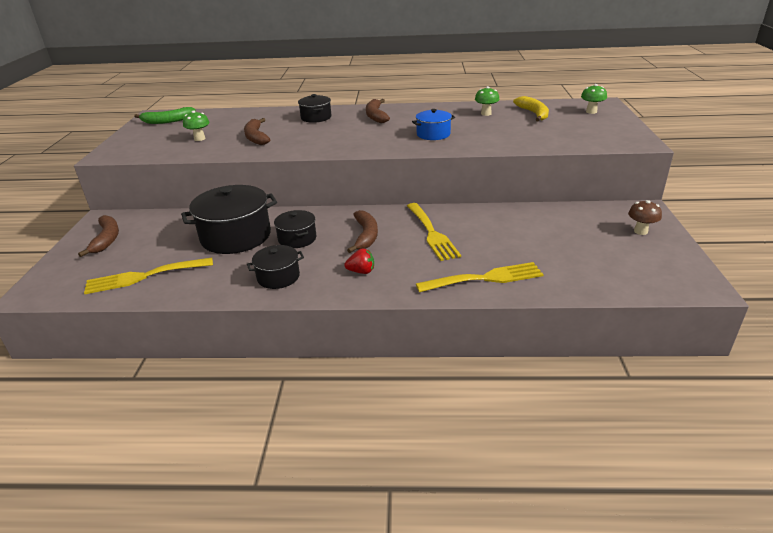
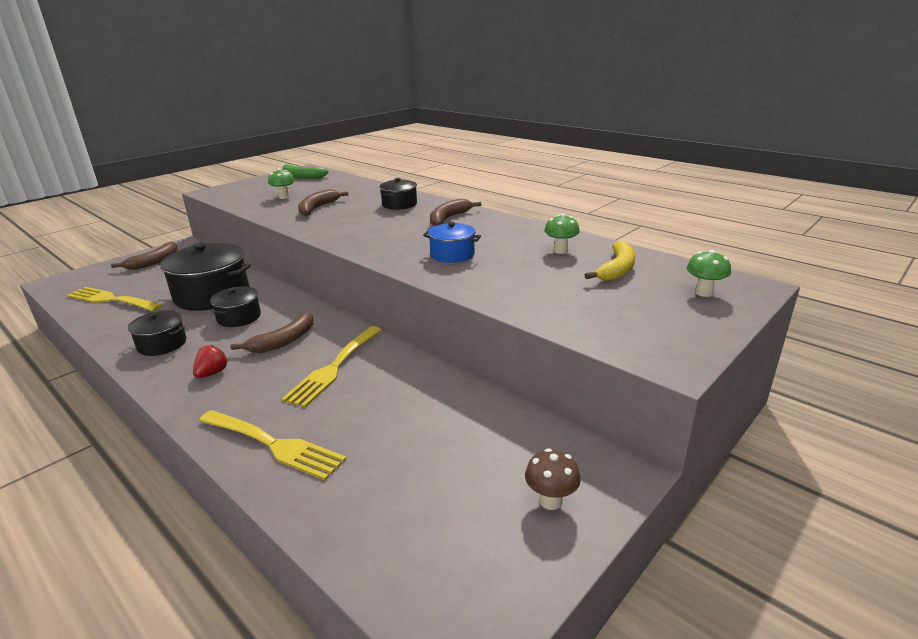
camera: 40 degrees right, 5 degrees down
(361, 271) = (212, 373): red strawberry -> red strawberry turned 105 degrees counterclockwise

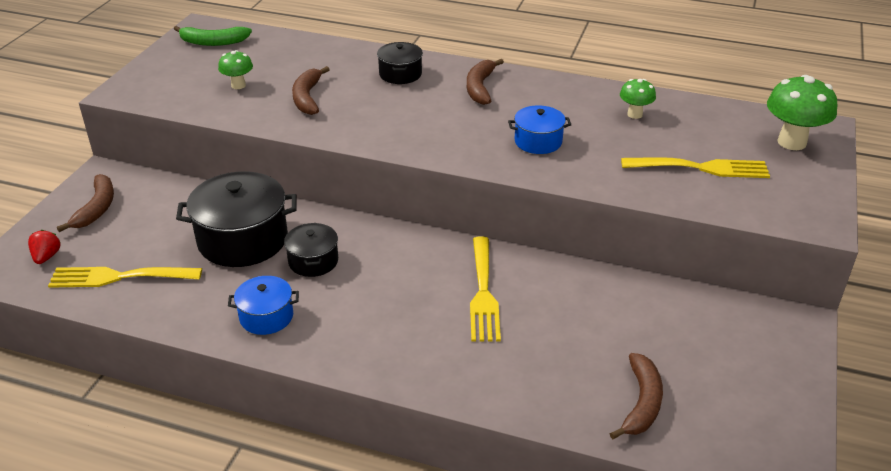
camera: 25 degrees left, 10 degrees up
(162, 344) = (266, 316): black pot -> blue pot
(212, 373) = (366, 333): red strawberry -> red strawberry (46, 257)
(274, 445) = (512, 383): yellow fork -> yellow fork (701, 168)
(283, 341) = (398, 277): brown banana -> brown banana (641, 403)
(550, 501) = (767, 359): brown mushroom -> none
(617, 269) = (703, 129): yellow banana -> none
(704, 293) = (792, 142): green mushroom -> green mushroom, size x1.77

